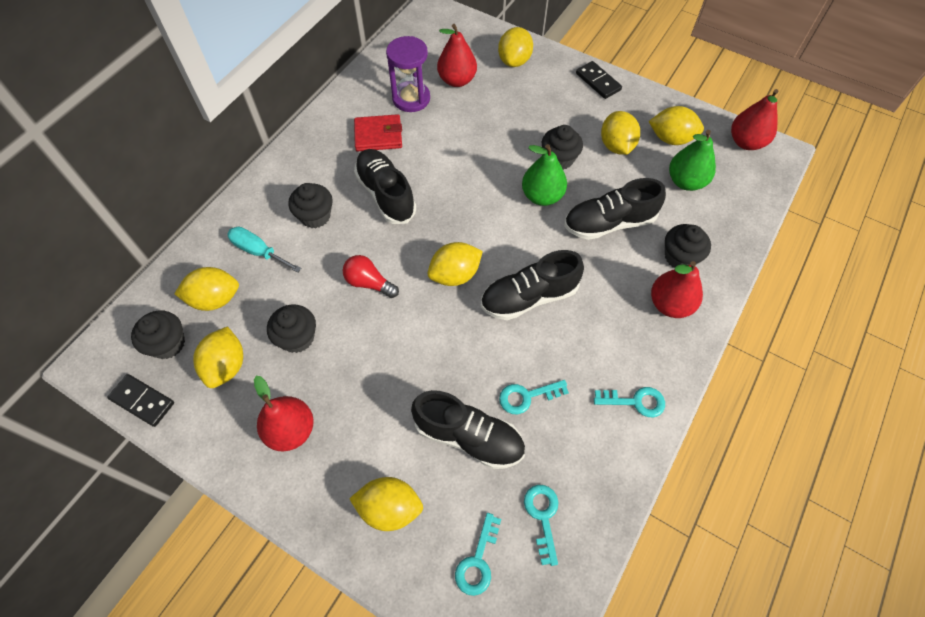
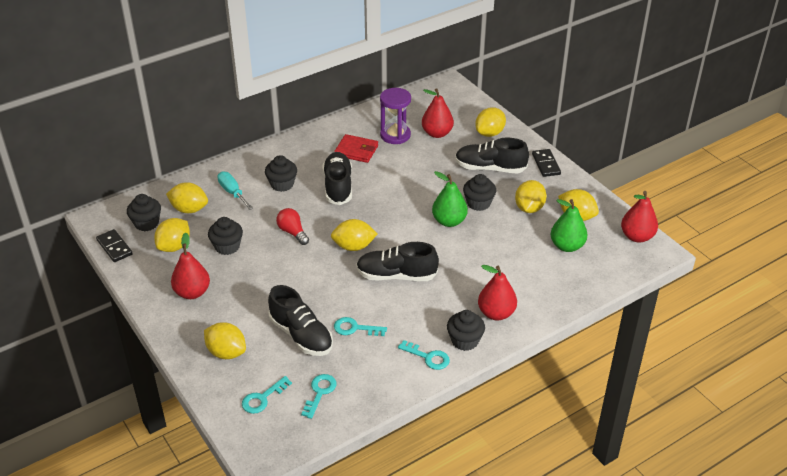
camera: 25 degrees right, 20 degrees down
(609, 223) = (487, 252): black shoe -> black shoe (490, 168)
(680, 257) = (526, 289): black cupcake -> black cupcake (465, 341)

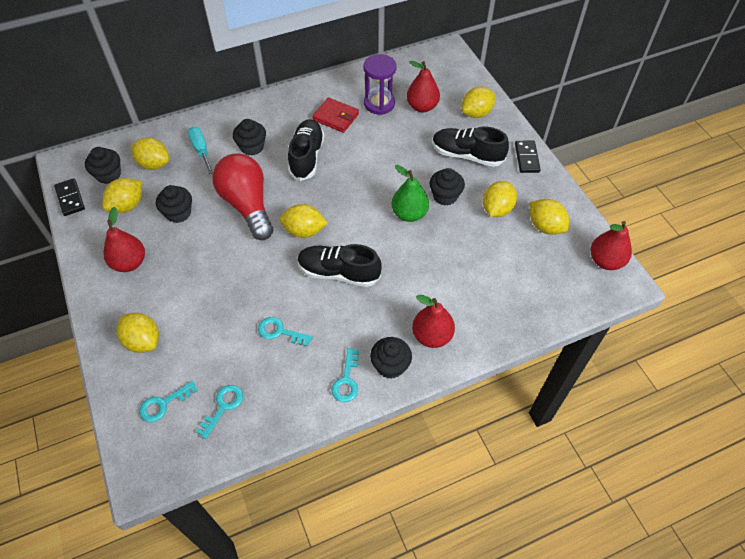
camera: 10 degrees right, 15 degrees up
(293, 232) = (247, 205): red light bulb -> red light bulb, size x2.02
(301, 335) = (223, 332): black shoe -> none
(428, 357) = (346, 380): turquoise key -> turquoise key turned 60 degrees clockwise
(567, 246) = (527, 262): green pear -> none

